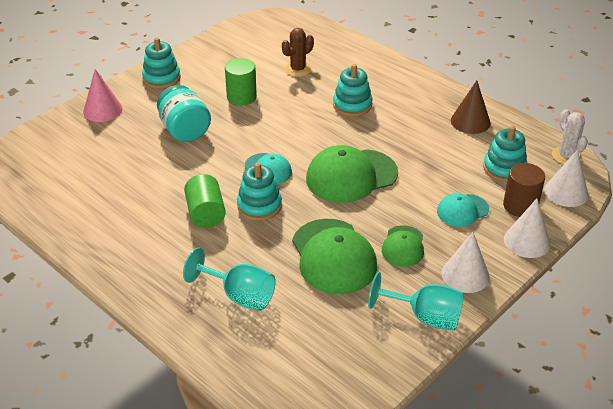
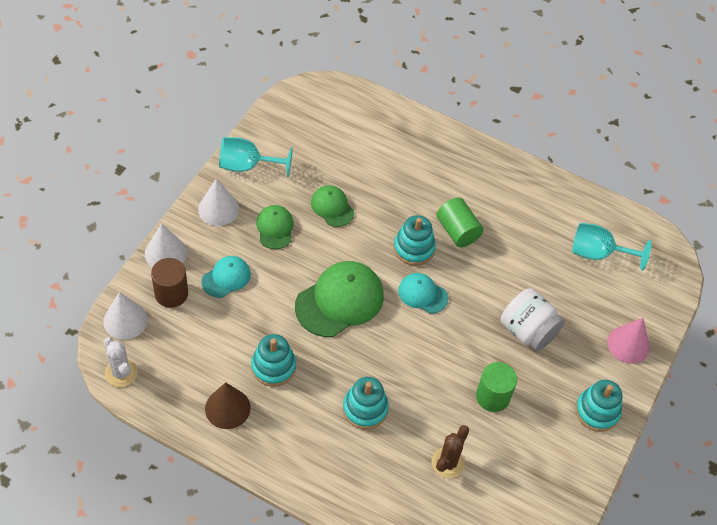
camera: 160 degrees right, 15 degrees up
(185, 130) = (528, 331): turquoise jar -> white jar
(239, 296) = (395, 159): turquoise goblet -> turquoise goblet (598, 253)
(333, 256) = (332, 207): green cap -> green cap, size x0.55
(504, 168) = (187, 341): turquoise stacking toy -> turquoise stacking toy (273, 367)

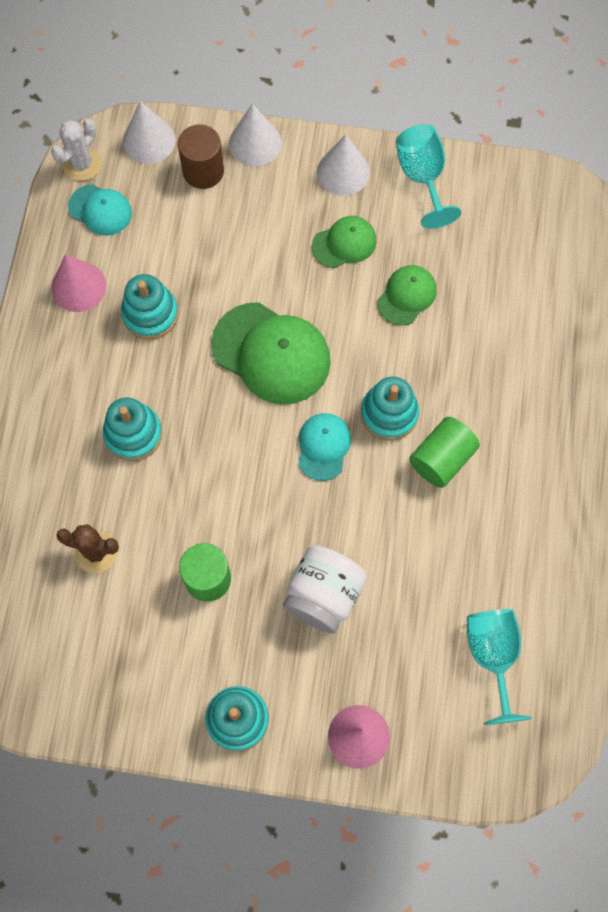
camera: 75 degrees right, 15 degrees up
(226, 278) = (249, 218): turquoise cap -> turquoise cap (100, 210)
(227, 408) = (78, 287): brown cone -> pink cone

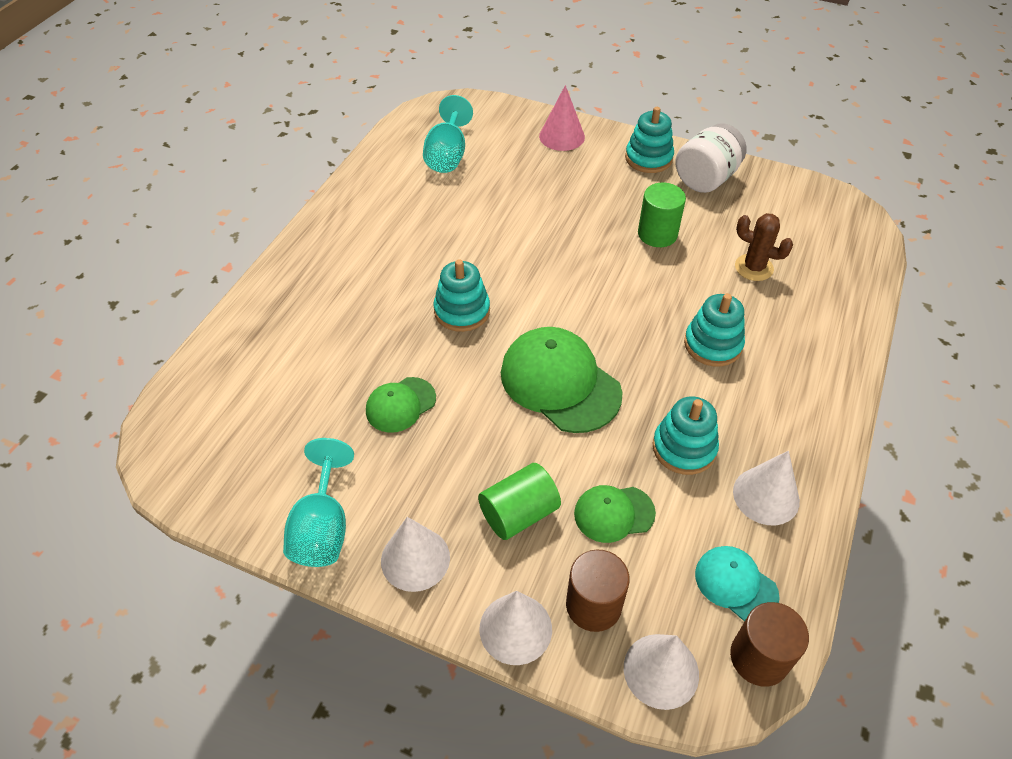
camera: 165 degrees left, 20 degrees down
(78, 287) = (766, 496): pink cone -> white cone
(82, 164) = (759, 657): white cactus -> brown cylinder
(323, 447) = (532, 299): turquoise cap -> none
(323, 595) = (563, 208): white jar -> white jar (706, 179)
(344, 243) = (446, 473): green cap -> green cap (614, 513)
(441, 459) = (429, 270): green cylinder -> green cylinder (519, 513)

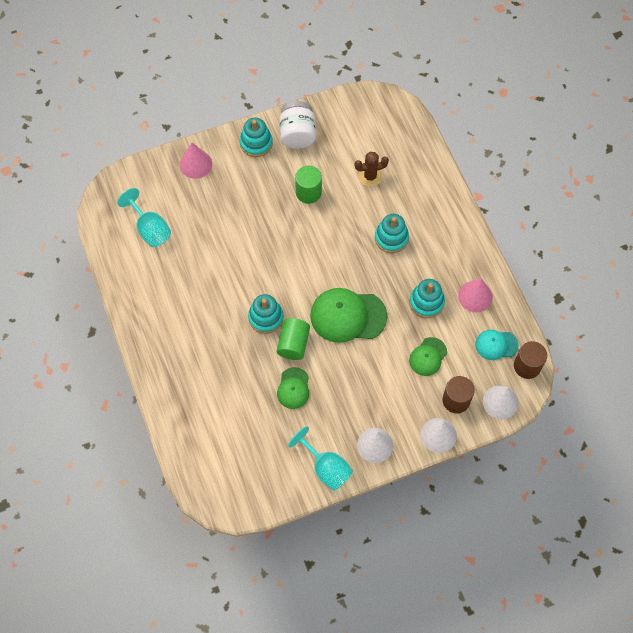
camera: 45 degrees left, 15 degrees up
(519, 513) = (393, 390): green cylinder -> green cylinder (293, 344)
(766, 496) = (475, 296): white cone -> pink cone

